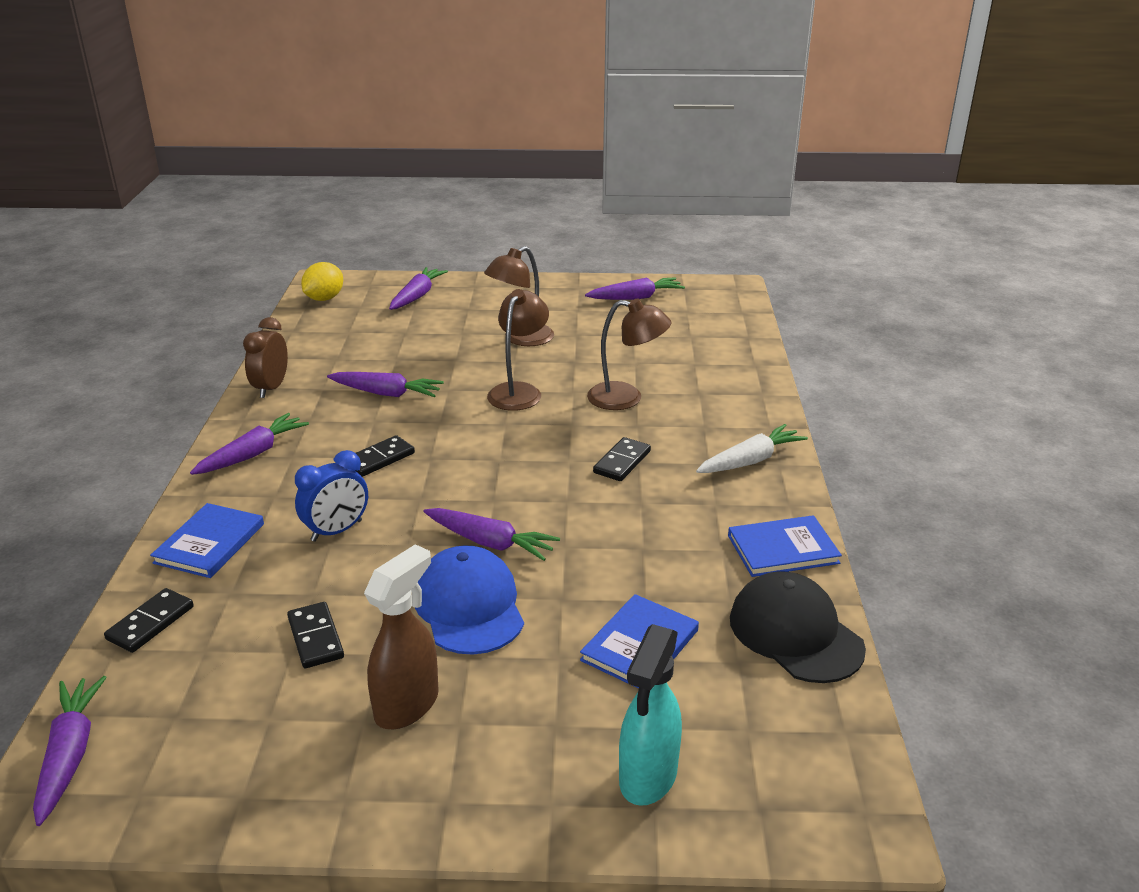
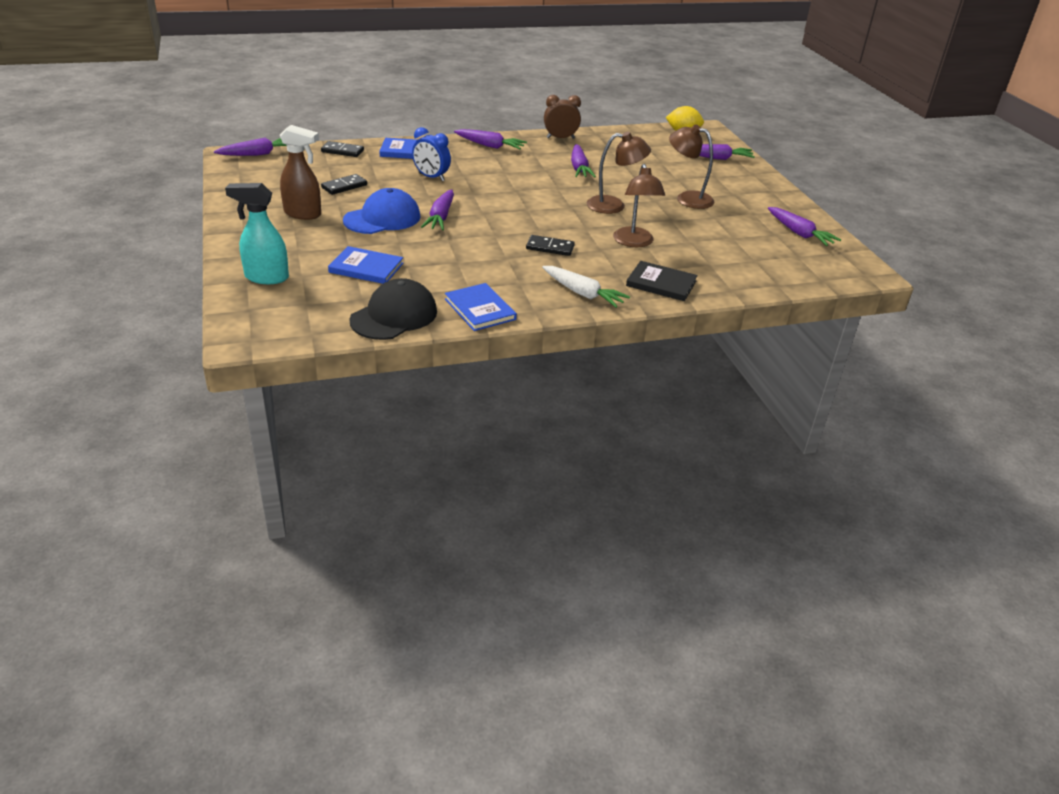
camera: 70 degrees right, 5 degrees up
(380, 459) = (506, 177): black domino -> none
(734, 403) = (661, 283): none -> black book

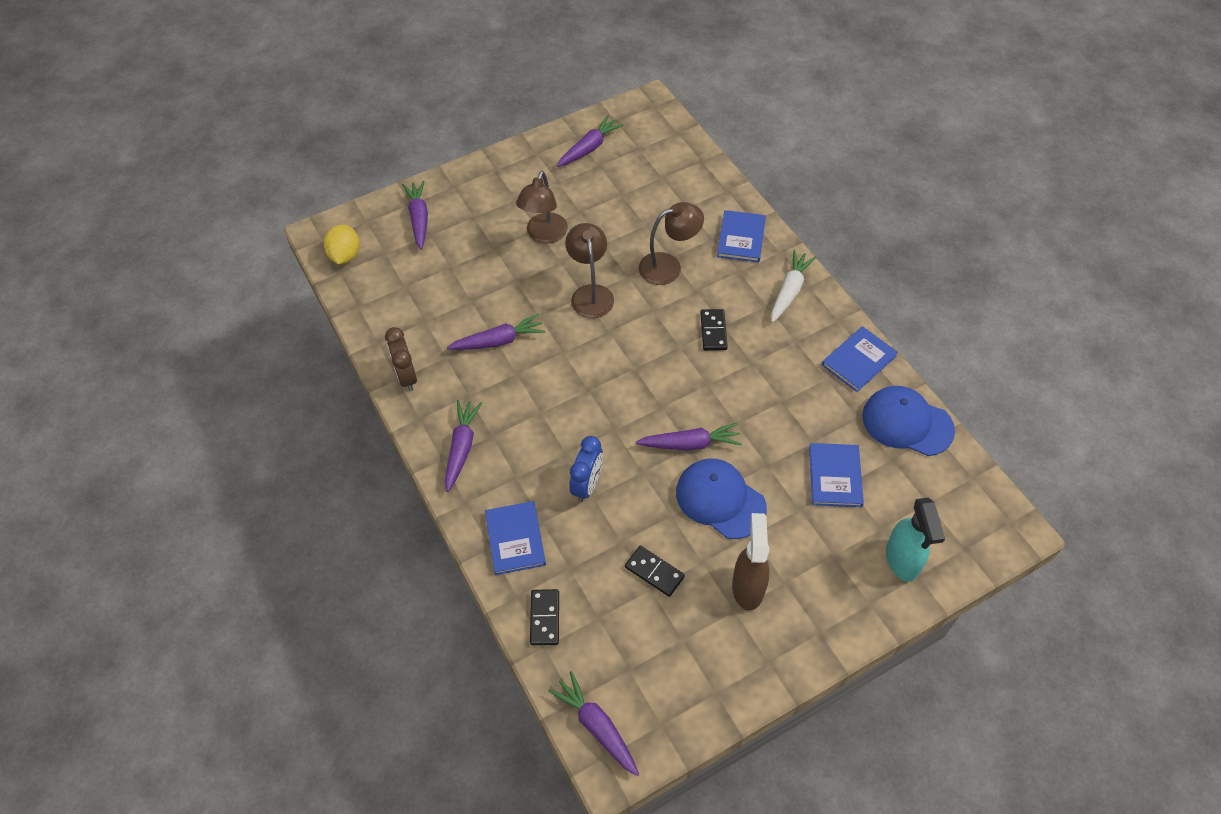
camera: 100 degrees left, 20 degrees up
(394, 316) = (907, 423): black cap -> blue cap
(661, 283) = (741, 238): black book -> blue book

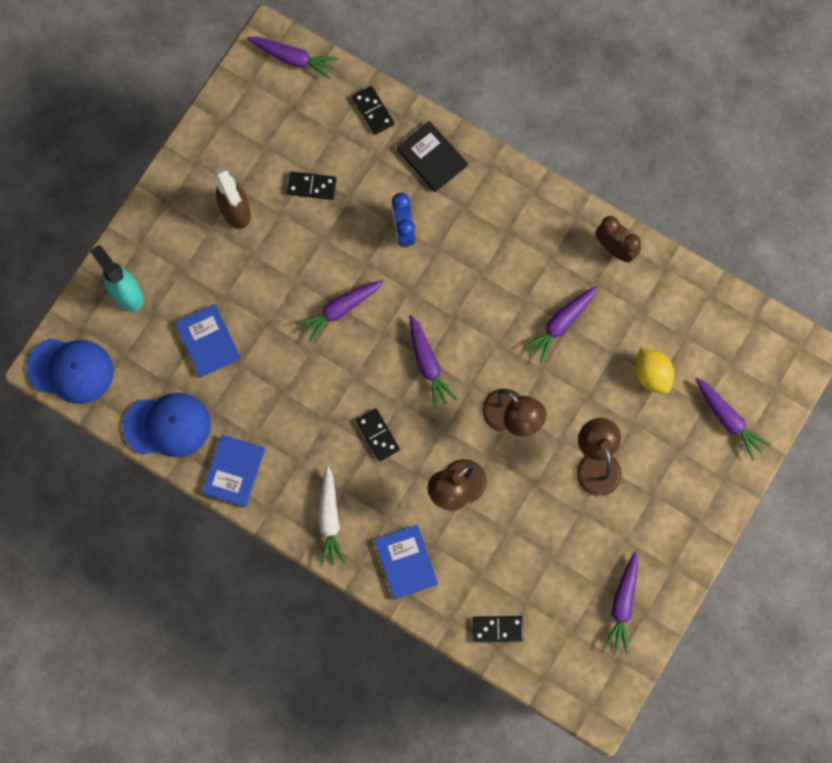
camera: 150 degrees right, 20 degrees up
(345, 255) = (764, 341): yellow lemon -> yellow lemon (651, 374)
(462, 447) = (524, 209): purple carrot -> purple carrot (428, 364)
(515, 539) = (432, 157): blue book -> black book
(693, 171) = (497, 629): none -> black domino
(720, 500) = (291, 272): blue cap -> blue cap (71, 370)

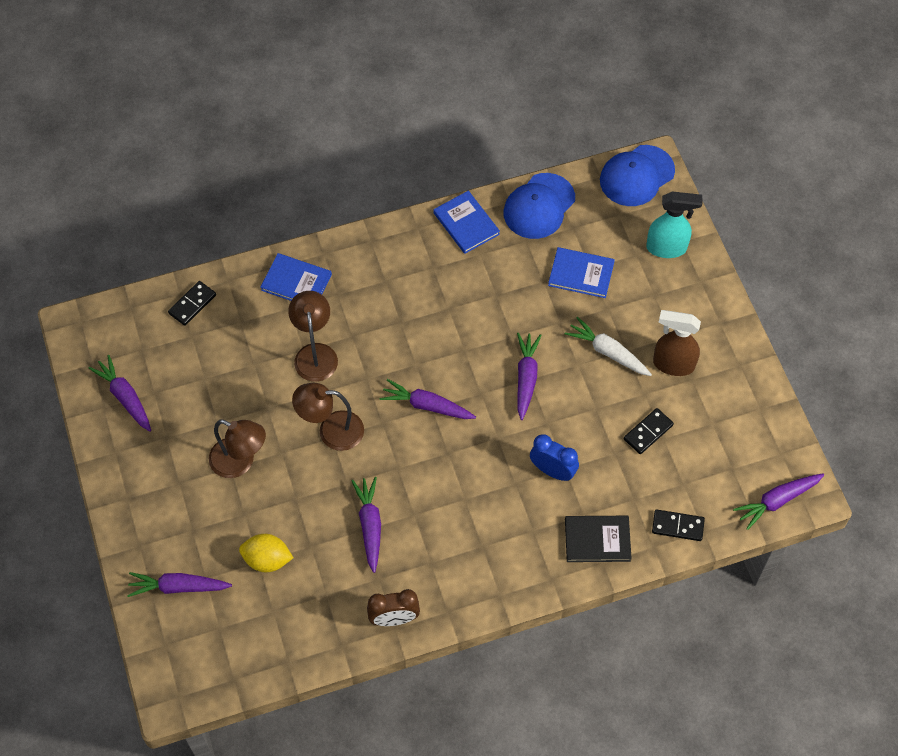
camera: 130 degrees right, 15 degrees down
(330, 520) = (373, 257): white carrot -> white carrot (607, 352)
(377, 435) = (405, 332): black domino -> none

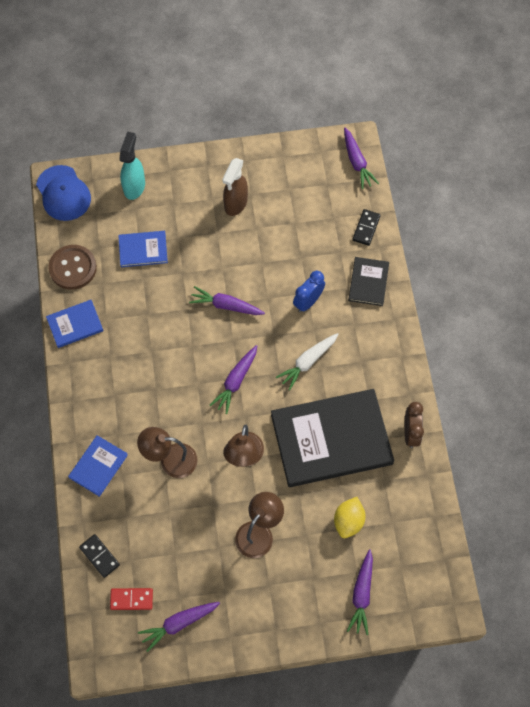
camera: 80 degrees left, 5 degrees up
(147, 345) = (131, 599): none -> red domino
(370, 525) = (331, 439): purple carrot -> black book
(539, 206) = (73, 268): blue cap -> brown button
(581, 274) = (143, 250): blue book -> blue book turned 60 degrees clockwise
(607, 352) = (215, 245): white carrot -> white carrot (307, 362)
(648, 432) = (288, 232): black domino -> none

